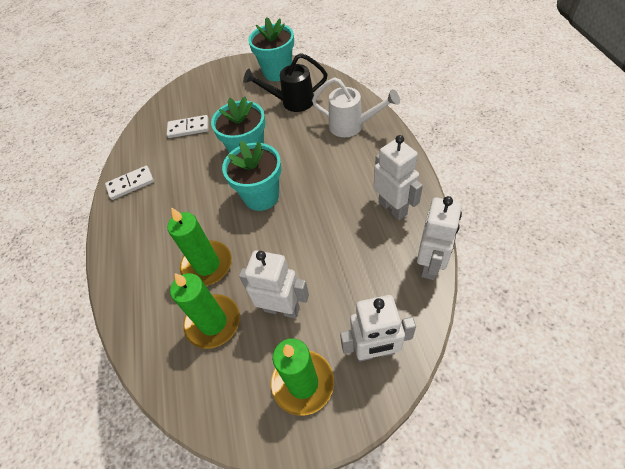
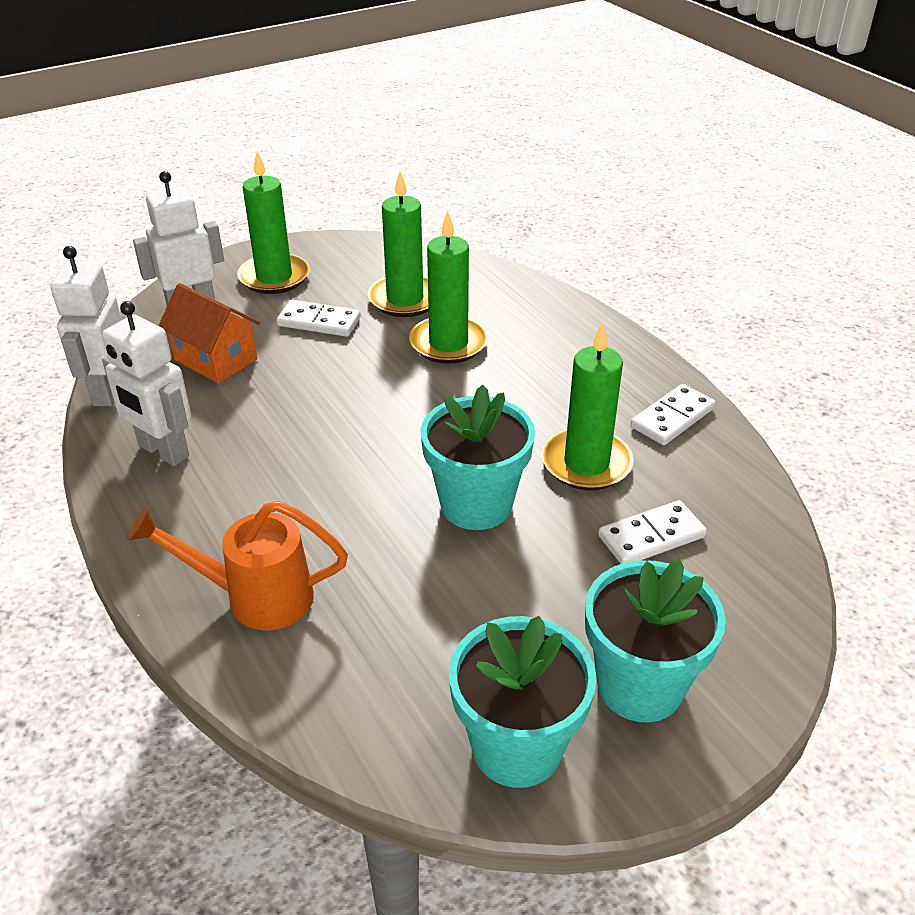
camera: 155 degrees right, 15 degrees down
(188, 165) = (586, 463): none -> green candle
(261, 196) = (408, 435): turquoise flower pot -> turquoise flower pot (639, 686)
(282, 309) = (319, 322): white robot -> white domino
(292, 102) = (428, 643): black watering can -> none
(352, 126) = (254, 597): white watering can -> orange watering can
(359, 281) = (216, 359): none -> orange house

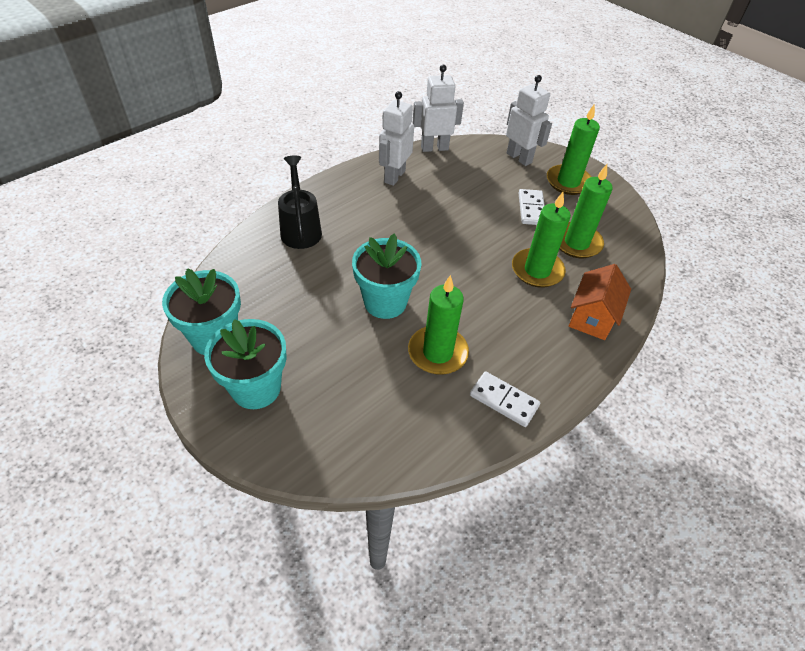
camera: 75 degrees right, 10 degrees up
(216, 359) = (476, 177): orange house -> orange house (592, 317)
(254, 597) = (300, 228): orange watering can -> black watering can
(651, 536) = (376, 390): white domino -> none

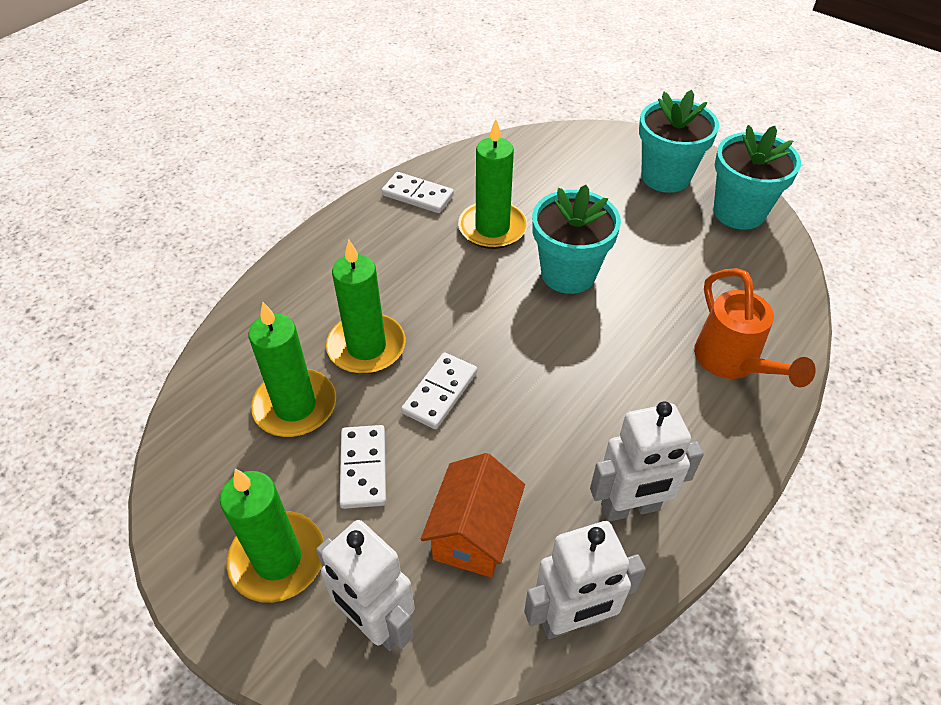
camera: 175 degrees right, 0 degrees up
(300, 228) = (732, 363): black watering can -> orange watering can
(394, 176) = (630, 508): white robot -> white robot turned 60 degrees clockwise
(488, 238) = (440, 392): none -> white domino
(592, 317) = (301, 290): orange house -> orange house (473, 534)

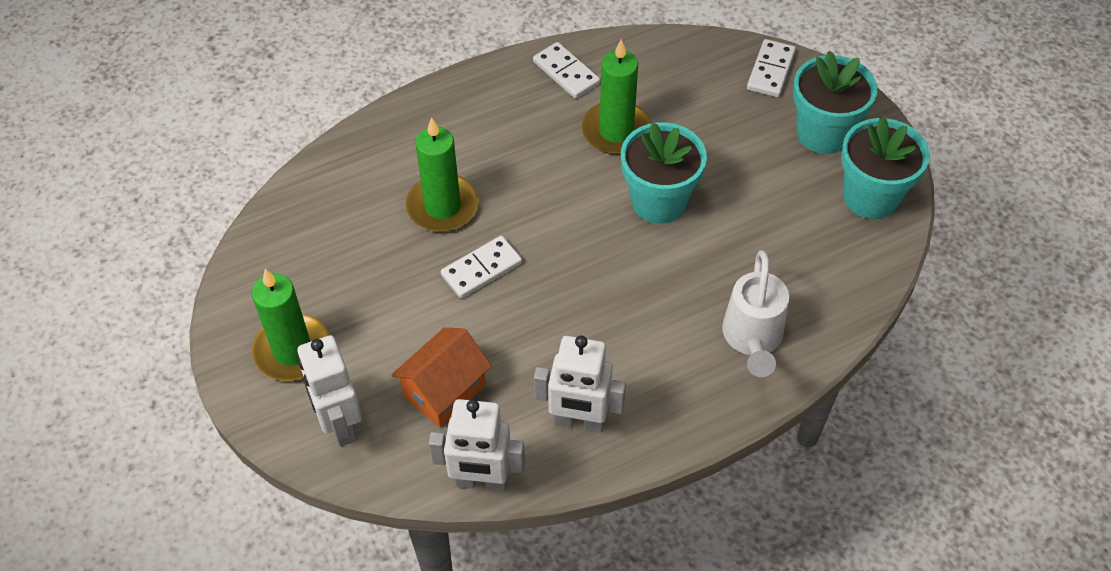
camera: 25 degrees right, 5 degrees up
(295, 406) = (360, 237): green candle -> none
(363, 468) = (388, 308): white domino -> white domino (771, 71)
(732, 363) = (752, 340): orange watering can -> white watering can

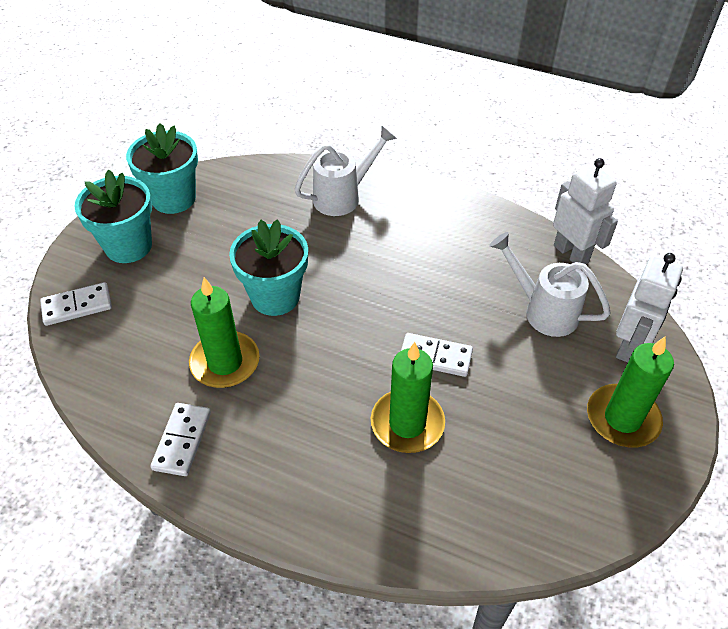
camera: 130 degrees left, 5 degrees down
(444, 391) = (543, 310): orange house -> white watering can
(579, 421) = (484, 236): white robot -> none

